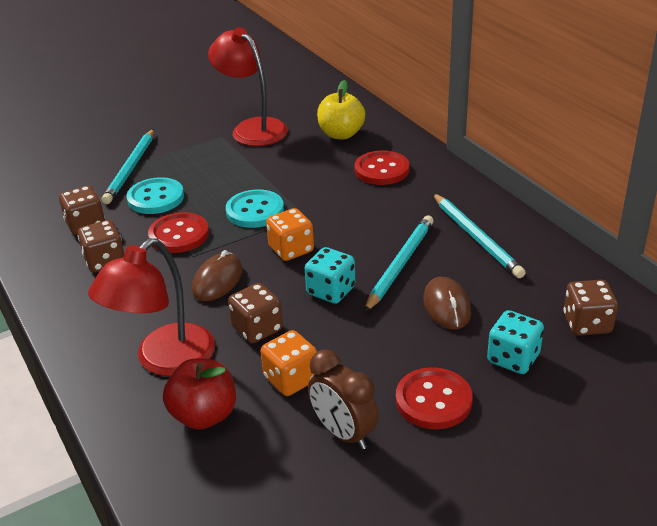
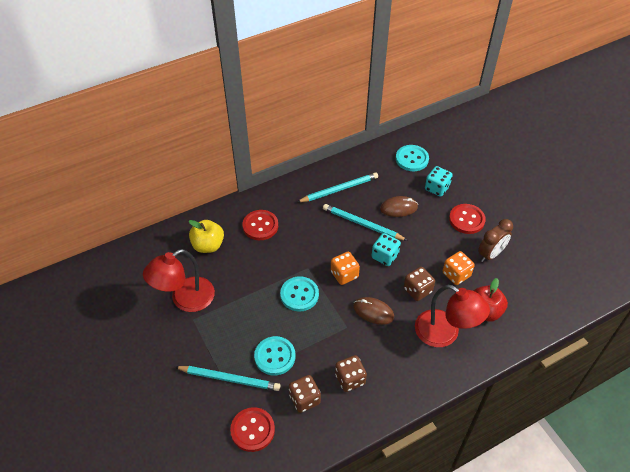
camera: 90 degrees left, 15 degrees up
(179, 235) = (323, 337): red button -> red button (252, 430)
(587, 324) = (412, 159): brown dice -> turquoise button

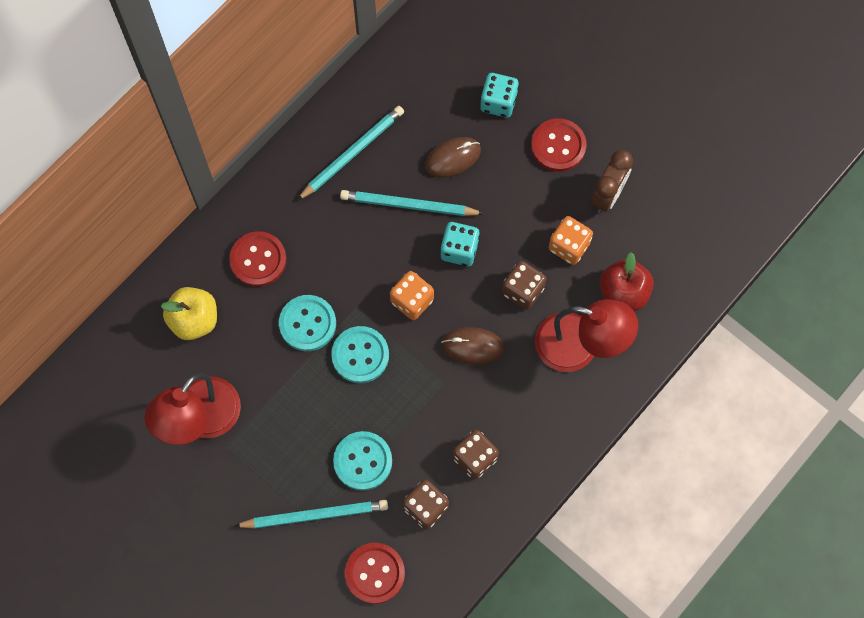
camera: 20 degrees left, 20 degrees up
(412, 159) = (444, 58): turquoise button -> turquoise button (307, 324)

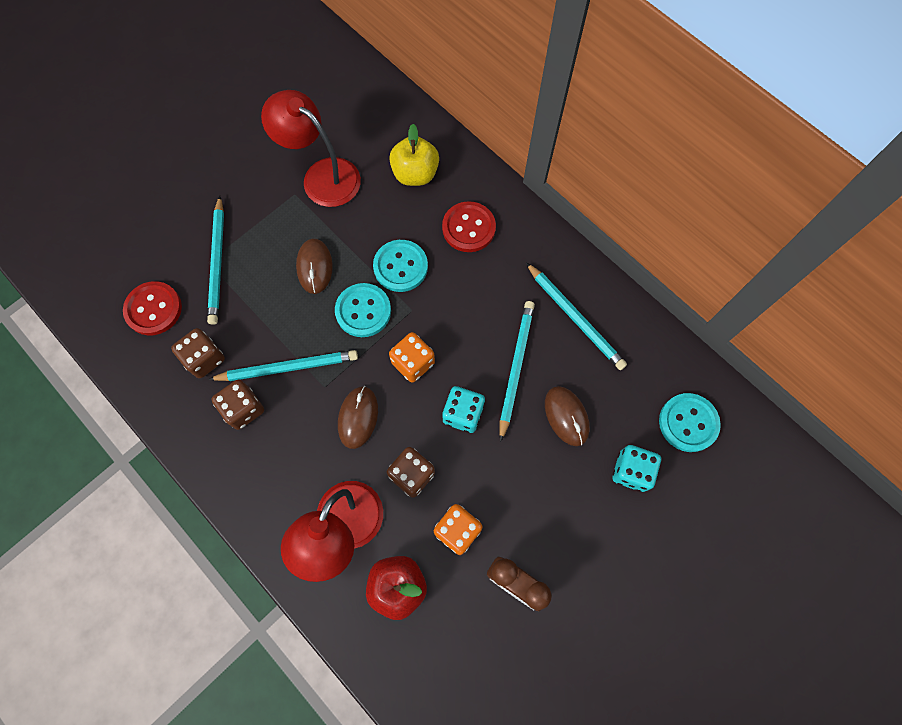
camera: 95 degrees right, 0 degrees up
(313, 411) = (314, 267): none -> brown mouse
(363, 461) = (259, 306): turquoise button -> turquoise button (688, 423)
(427, 422) = (287, 367): none -> turquoise pencil
(558, 146) = (577, 532): red button -> none

